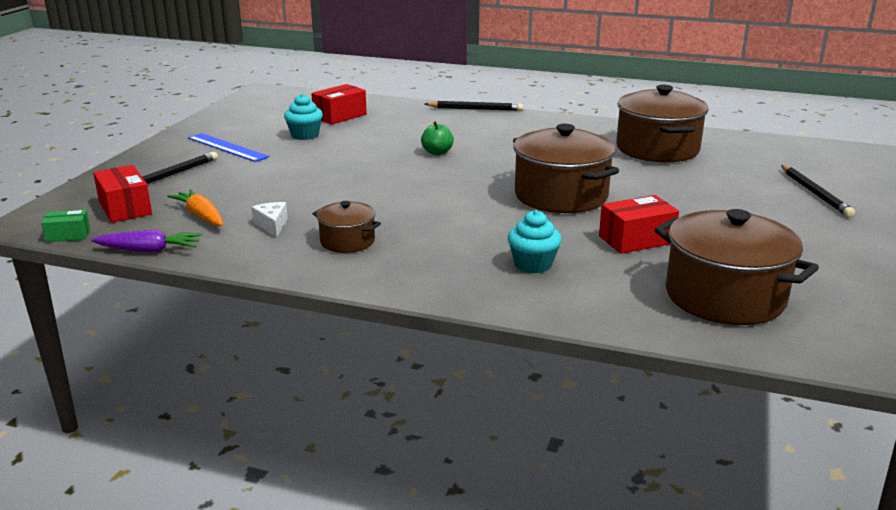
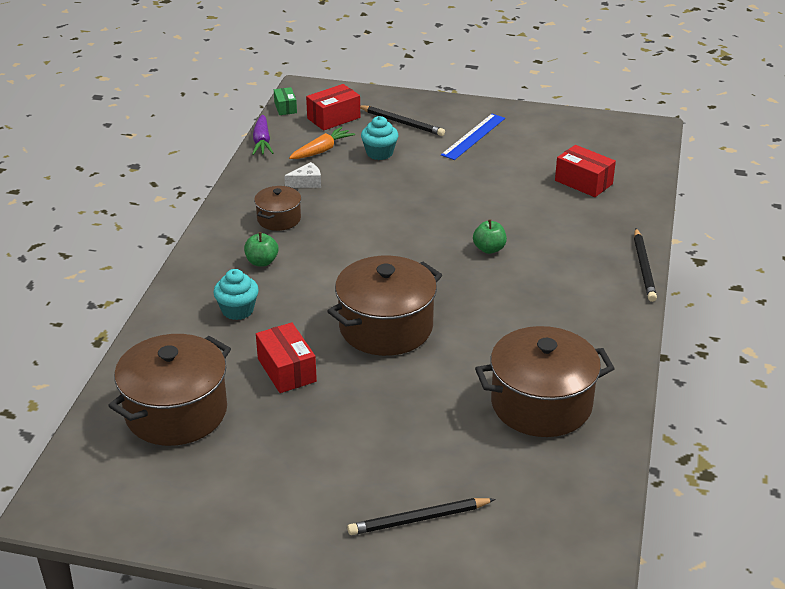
camera: 85 degrees right, 10 degrees up
(305, 135) = (517, 170): turquoise cupcake -> turquoise cupcake (379, 153)
(437, 251) = (262, 262): none -> green apple

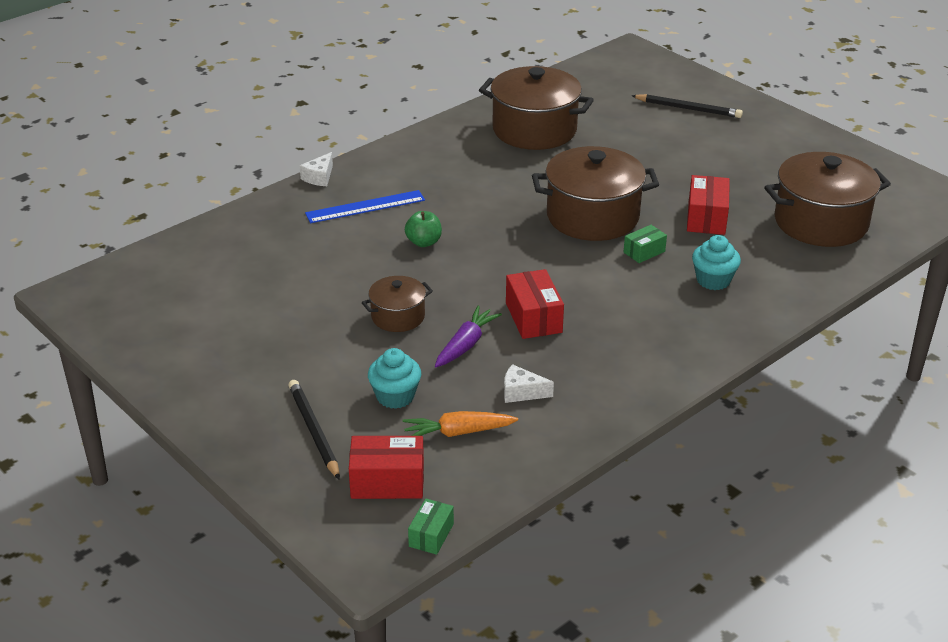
camera: 145 degrees left, 0 degrees up
(262, 142) = (519, 483): purple carrot -> purple carrot (466, 344)
(262, 262) = (653, 317): green apple -> none
(279, 219) = (595, 358): brown pot -> brown pot (398, 317)
(313, 312) = (644, 252): none -> green box
(473, 136) = (261, 371): blue ruler -> blue ruler (365, 207)
(583, 182) = (240, 266): red box -> red box (533, 317)
(644, 267) = (319, 177): black pencil -> white cheese

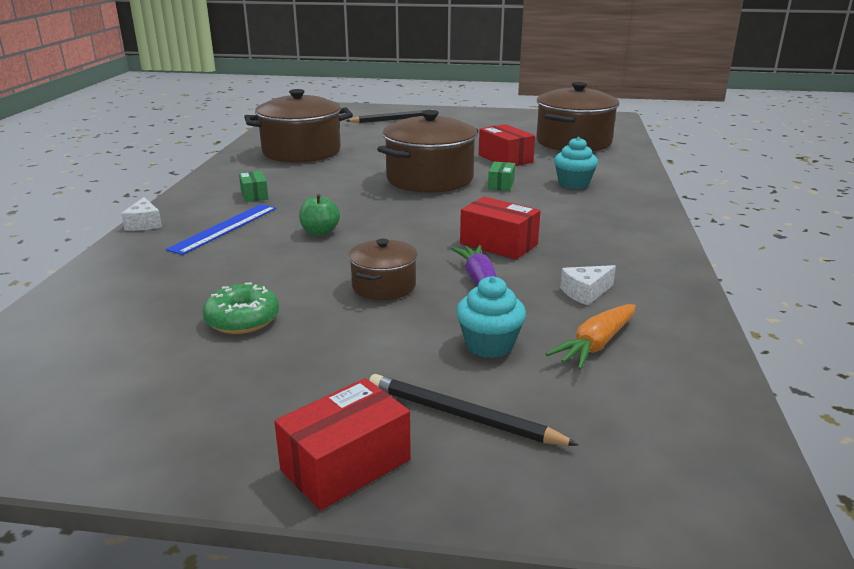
camera: 40 degrees left, 10 degrees down
(283, 301) = (242, 320): none -> green donut
(387, 482) = (617, 421): red box -> red box (346, 465)
(431, 535) = (747, 445): green box -> green box (254, 195)

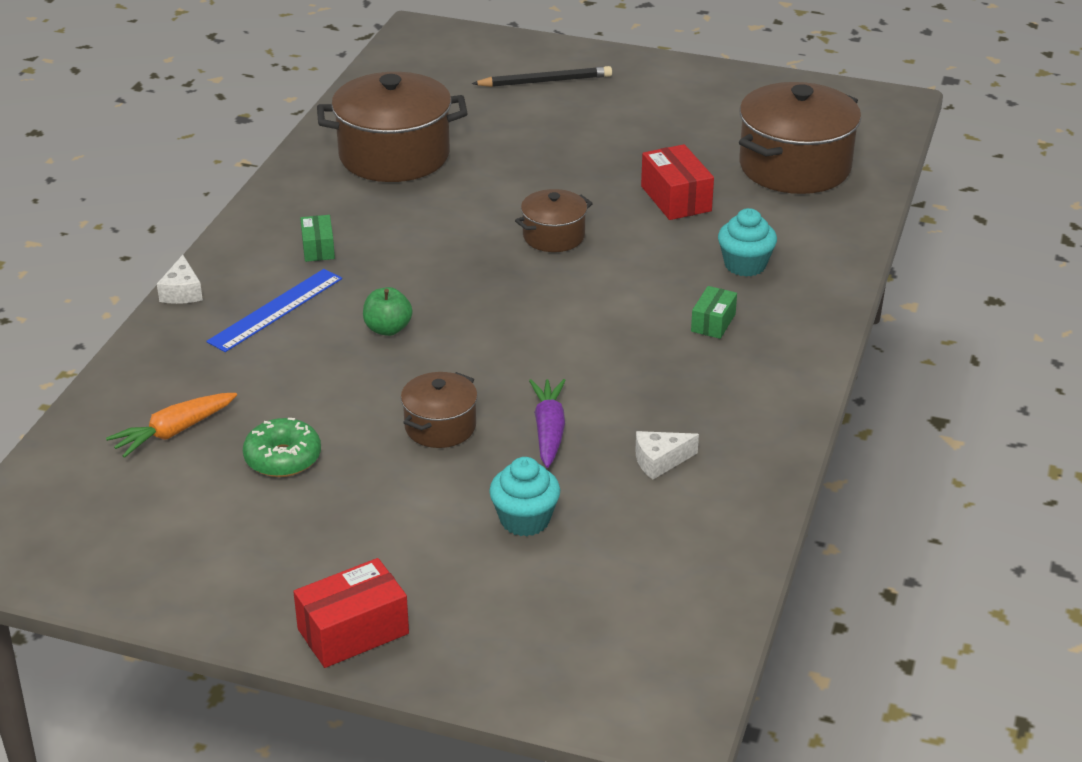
camera: 10 degrees right, 10 degrees up
(429, 179) = (553, 236): brown pot -> brown pot, size x0.52
(462, 416) = (469, 597): black pencil -> none
(498, 244) = (595, 372): red box -> none
(501, 185) = (645, 258): green box -> green box (713, 323)
(595, 345) = (633, 533): orange carrot -> orange carrot (174, 432)

